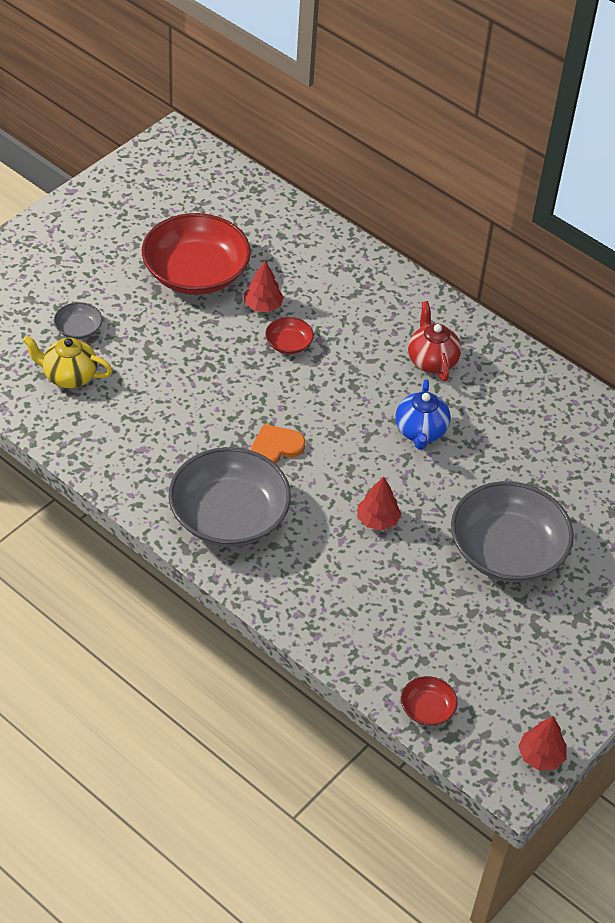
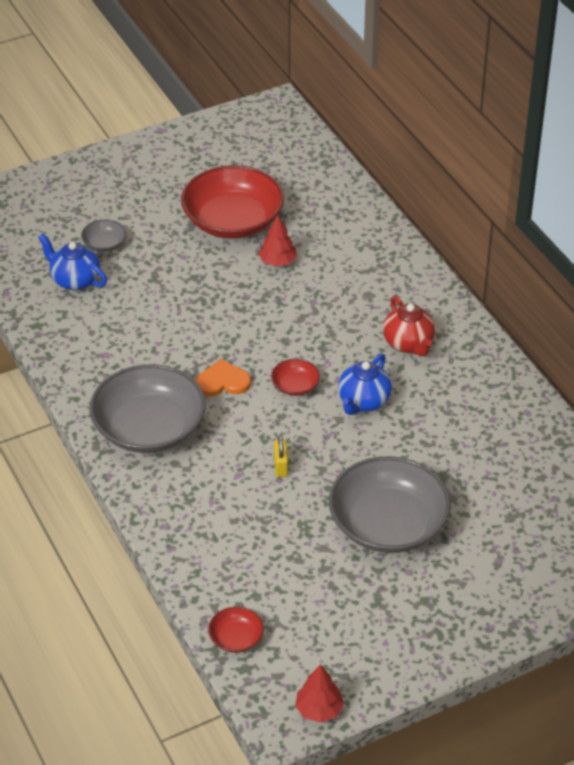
camera: 25 degrees right, 5 degrees down
(69, 376) = (75, 280): yellow teapot -> blue teapot
(288, 344) = (283, 298): red bowl -> red bowl (295, 385)
(377, 520) = (280, 466): red tree -> yellow padlock
(432, 361) = (408, 344): red teapot -> red teapot turned 150 degrees clockwise

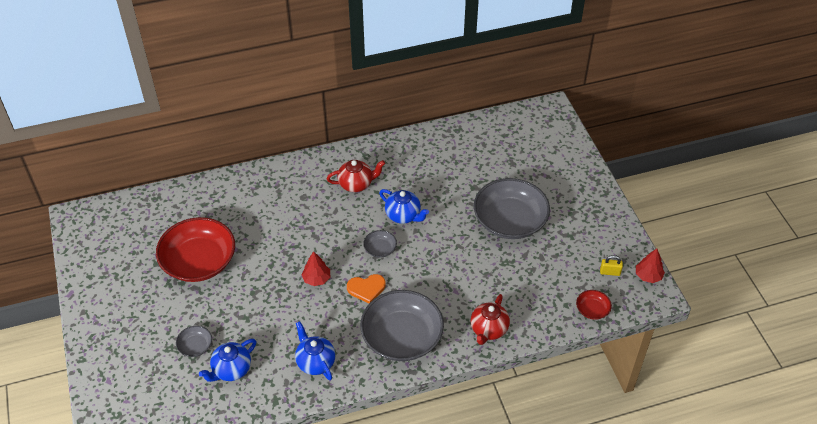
camera: 80 degrees left, 5 degrees up
(97, 351) = (315, 362): none -> blue teapot
(177, 518) = (488, 329): none -> red teapot
(222, 382) = (366, 288): orange heart -> orange heart turned 105 degrees counterclockwise
(277, 261) = (253, 241): red tree -> red tree (316, 279)
(280, 466) = (452, 267): yellow padlock -> yellow padlock (610, 272)
(295, 385) = (380, 249): red bowl -> grey bowl

